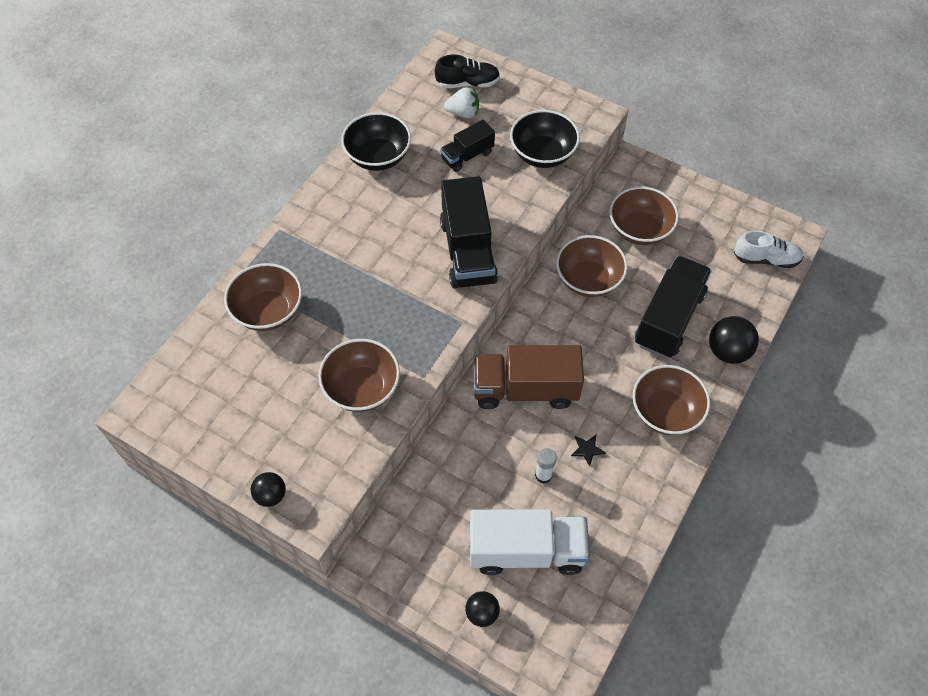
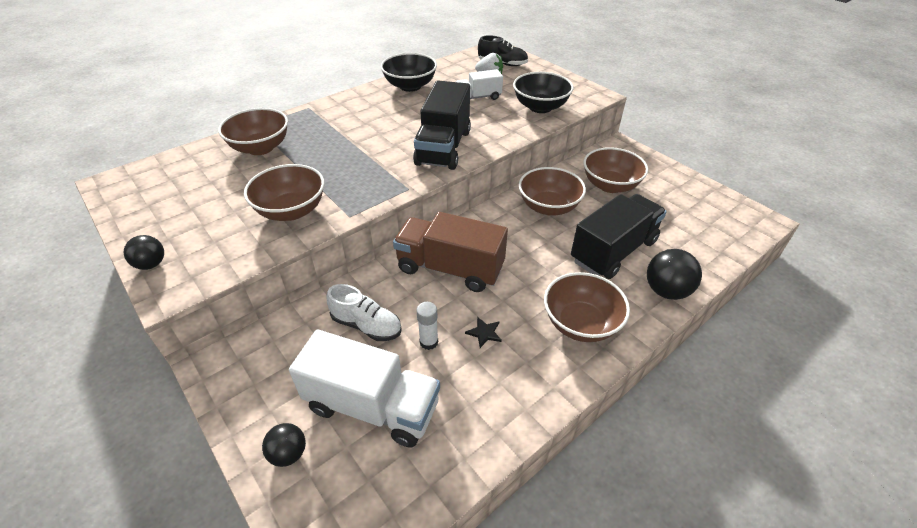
camera: 20 degrees right, 15 degrees down
(467, 156) = (478, 97): black truck -> white truck
(766, 259) = (728, 230): white shoe -> white shoe (366, 325)

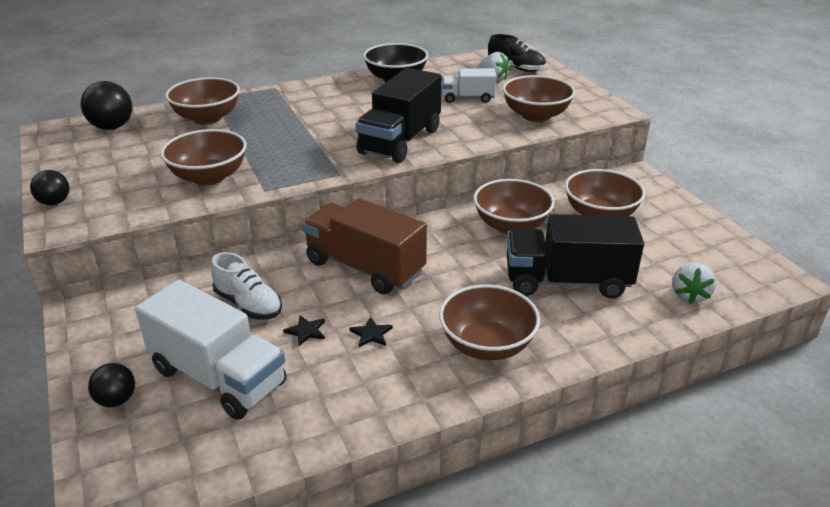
camera: 15 degrees right, 10 degrees down
(429, 342) = (306, 331): white glue stick -> black star
(540, 107) = (536, 116): black bowl -> brown bowl
(613, 251) = (567, 281): black truck -> black truck turned 150 degrees counterclockwise
(666, 291) = (611, 331): black ball -> black ball (112, 127)
(706, 246) = (689, 295): none -> white strawberry

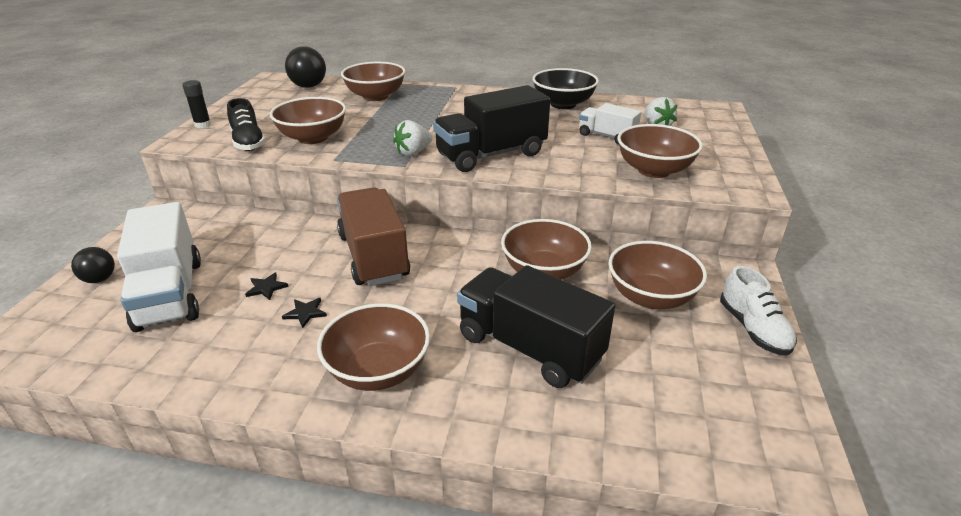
camera: 35 degrees right, 0 degrees up
(54, 202) = (203, 125): black ball -> black glue stick
(248, 304) = (259, 249): white shoe -> white shoe (753, 329)
(516, 68) = (695, 122): black shoe -> black shoe (248, 142)
(689, 295) = (648, 427): white strawberry -> white strawberry (413, 152)

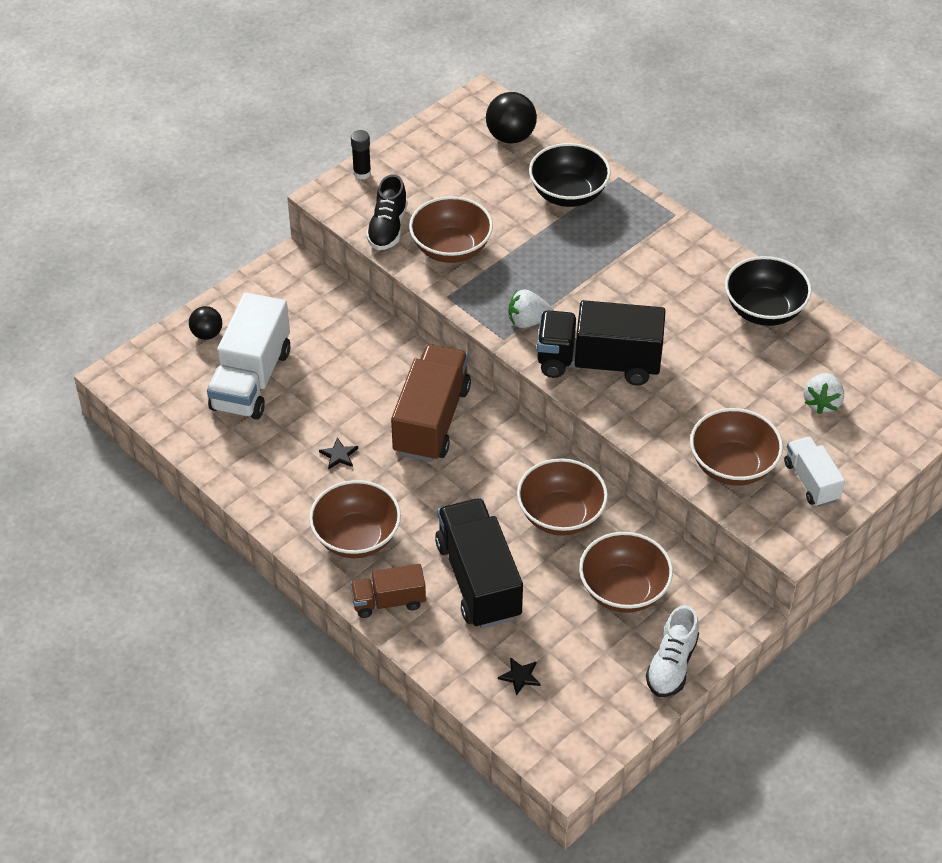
camera: 35 degrees right, 15 degrees up
(266, 288) = (325, 411): black star -> black star (520, 676)
(375, 96) = (568, 194): brown bowl -> black bowl
(462, 411) = (388, 601): none -> brown truck
(607, 136) = (747, 392): white truck -> white truck (811, 481)

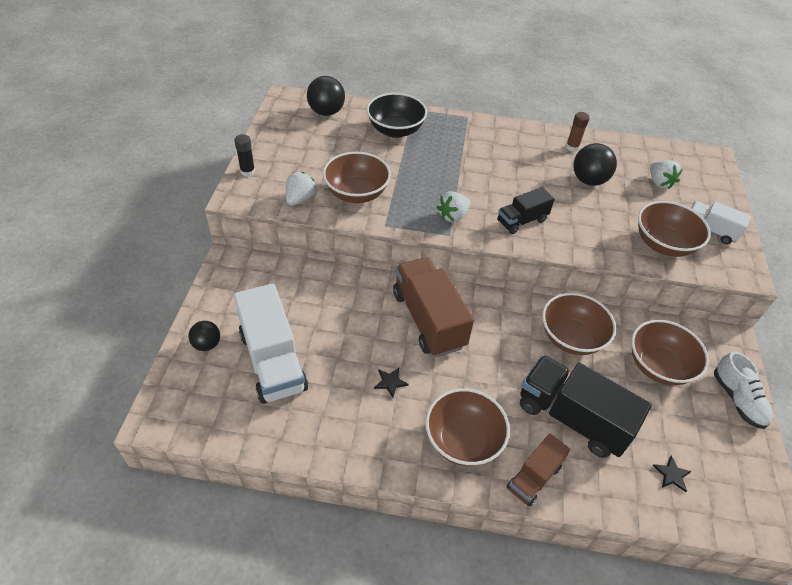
camera: 40 degrees left, 0 degrees up
(388, 228) = (300, 199): black shoe -> white strawberry
(598, 363) = (522, 221): black truck -> black truck, size x0.55
(734, 358) = (588, 180): none -> black ball
(764, 310) = (572, 147): black bowl -> brown glue stick

